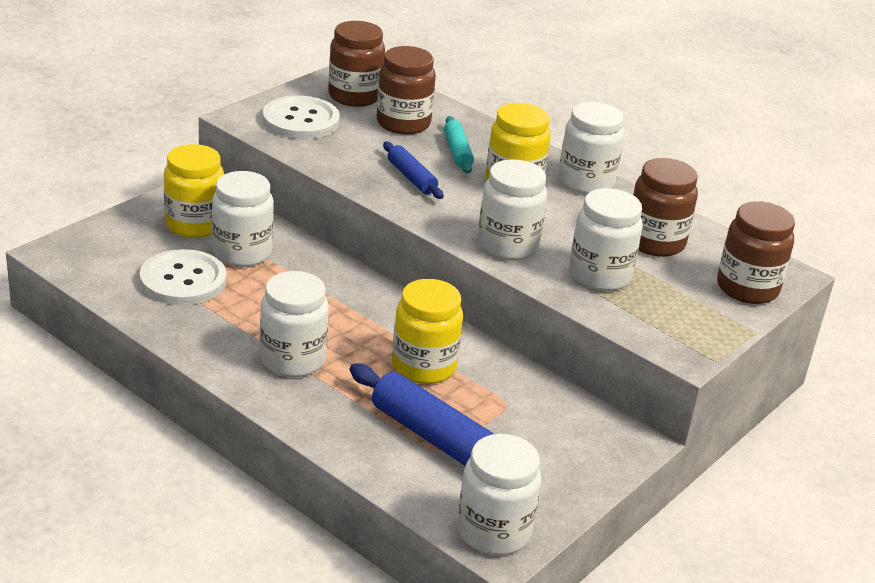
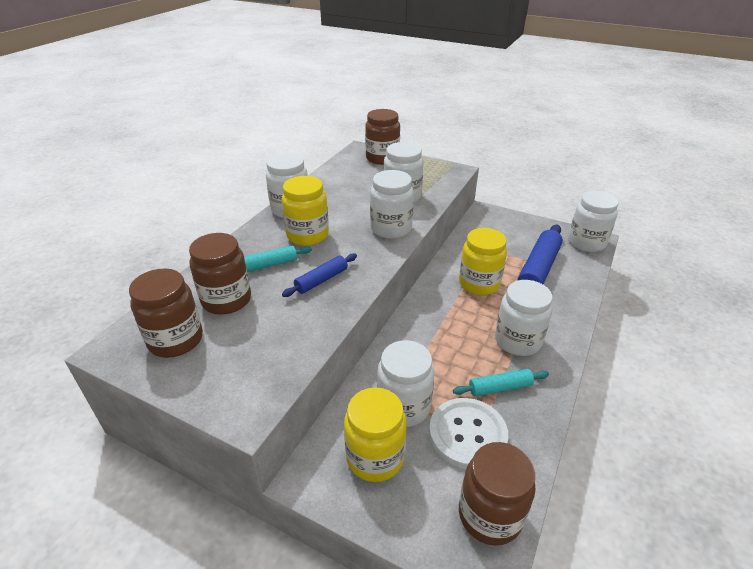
camera: 100 degrees left, 5 degrees up
(227, 320) = (500, 388): none -> turquoise rolling pin
(301, 120) = (240, 365): white button -> none
(655, 242) = (353, 183): brown jar -> brown jar (489, 515)

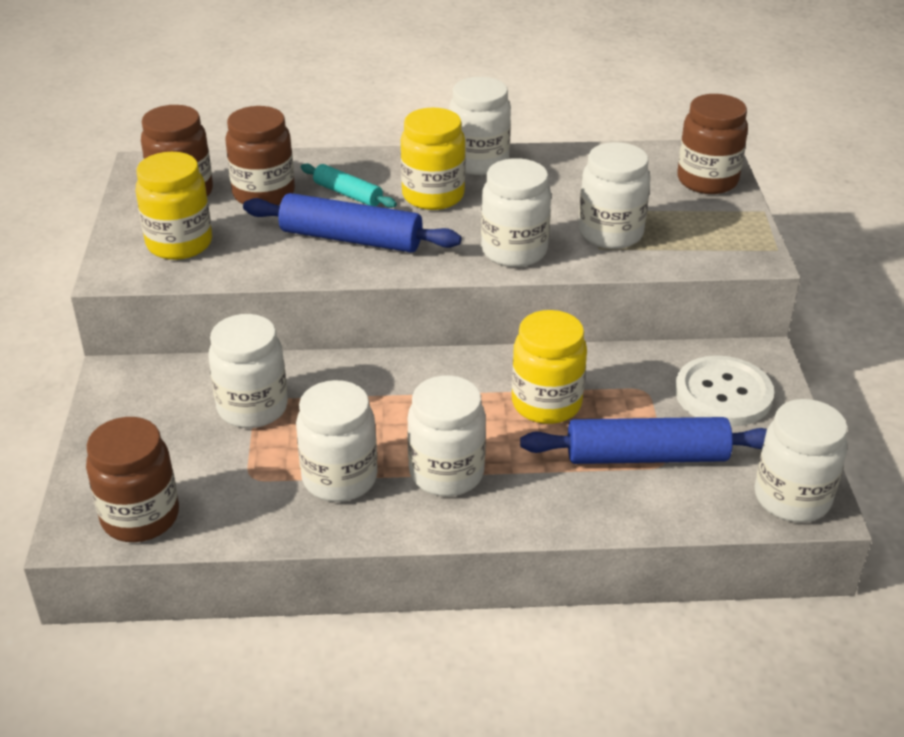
camera: 60 degrees right, 0 degrees up
(321, 280) = (351, 239): blue rolling pin -> blue rolling pin, size x1.76
(375, 457) = (167, 411): yellow jar -> yellow jar (179, 244)
(467, 434) = (243, 470): white button -> white button (723, 394)
(500, 388) = (339, 478): turquoise rolling pin -> white jar

